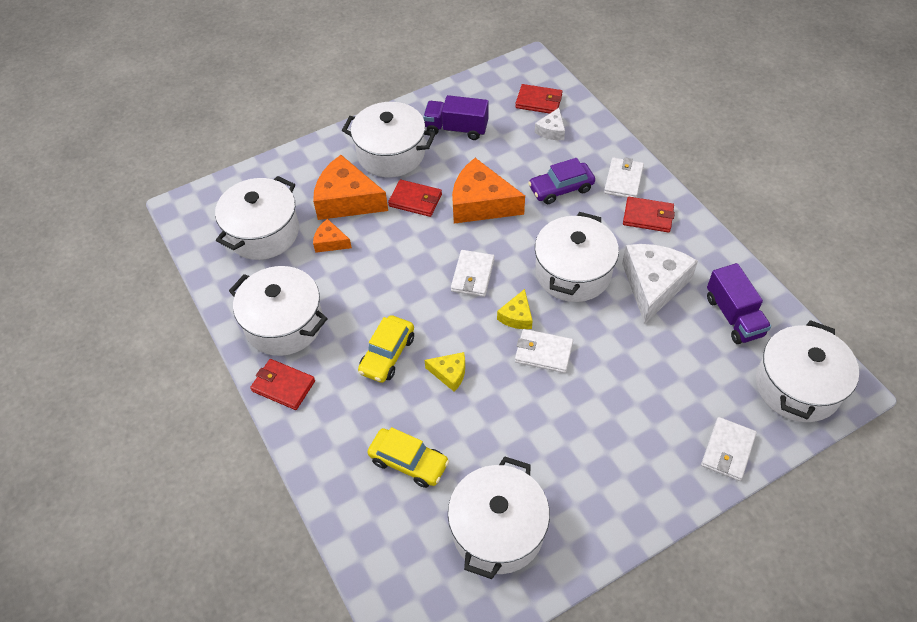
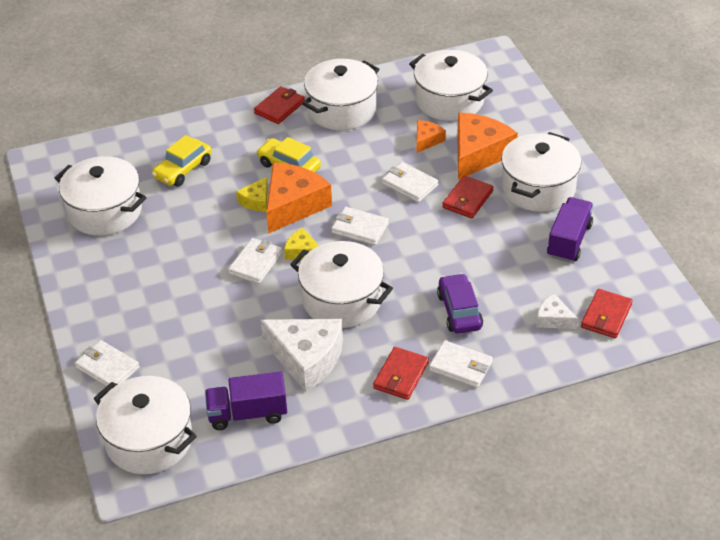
camera: 100 degrees right, 10 degrees down
(401, 246) = (410, 184): none -> white wallet
(481, 203) = (452, 246): orange cheese -> orange cheese (293, 205)

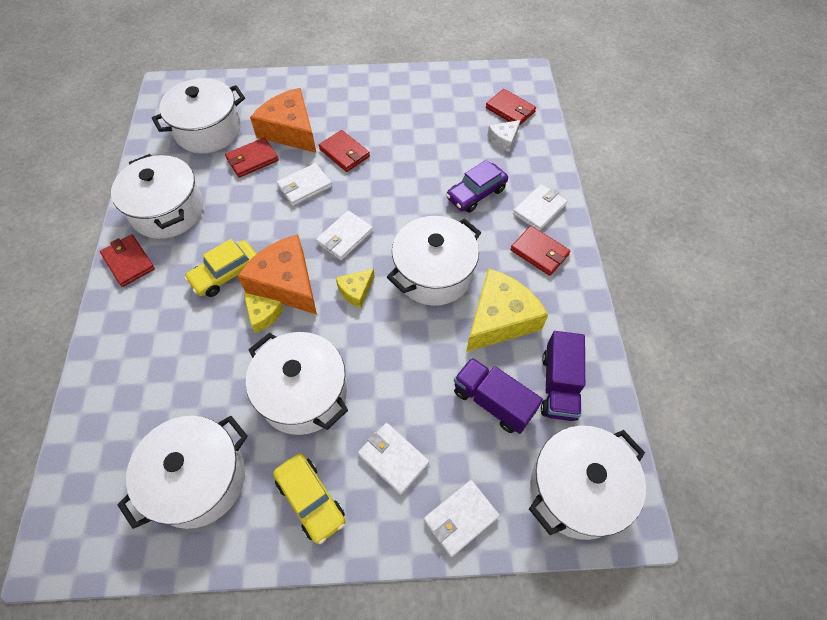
camera: 75 degrees left, 15 degrees up
(183, 169) = (173, 377): yellow car -> yellow car (311, 500)
(256, 263) = (355, 335): white wallet -> white wallet (393, 458)
(307, 358) = (500, 319): white cheese -> yellow cheese
(427, 140) = (252, 159): orange cheese -> red wallet
(459, 311) = (476, 194): purple car -> purple car turned 45 degrees counterclockwise
(538, 188) = (353, 106): white pot -> white pot (303, 393)
(569, 241) = (422, 106): purple truck -> purple truck (493, 402)

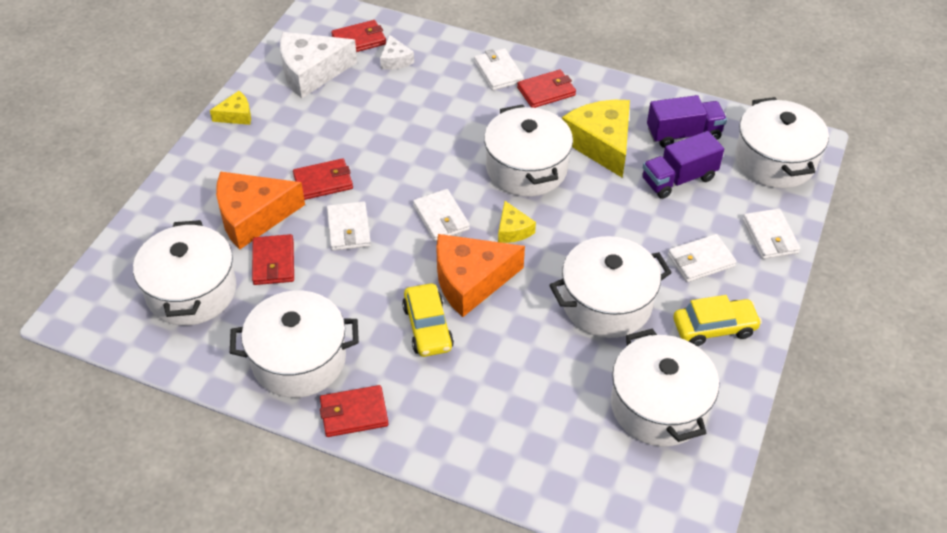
camera: 65 degrees left, 10 degrees down
(263, 315) = (499, 310): yellow cheese -> yellow cheese (236, 115)
(455, 99) = (311, 72): none -> white cheese
(476, 194) = (450, 105): purple car -> none
(558, 385) = (683, 134): purple truck -> purple truck turned 45 degrees counterclockwise

